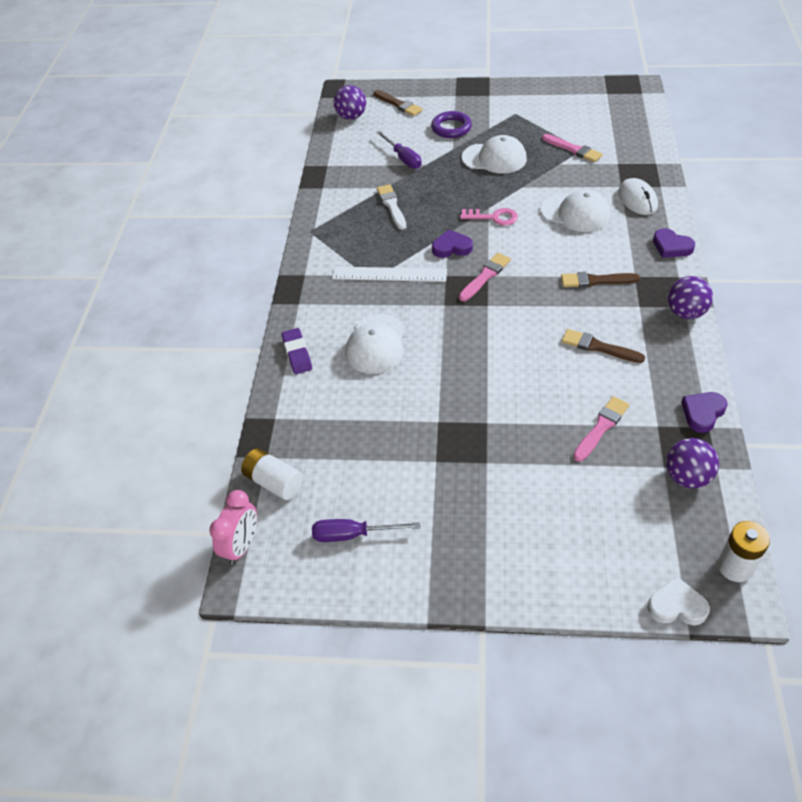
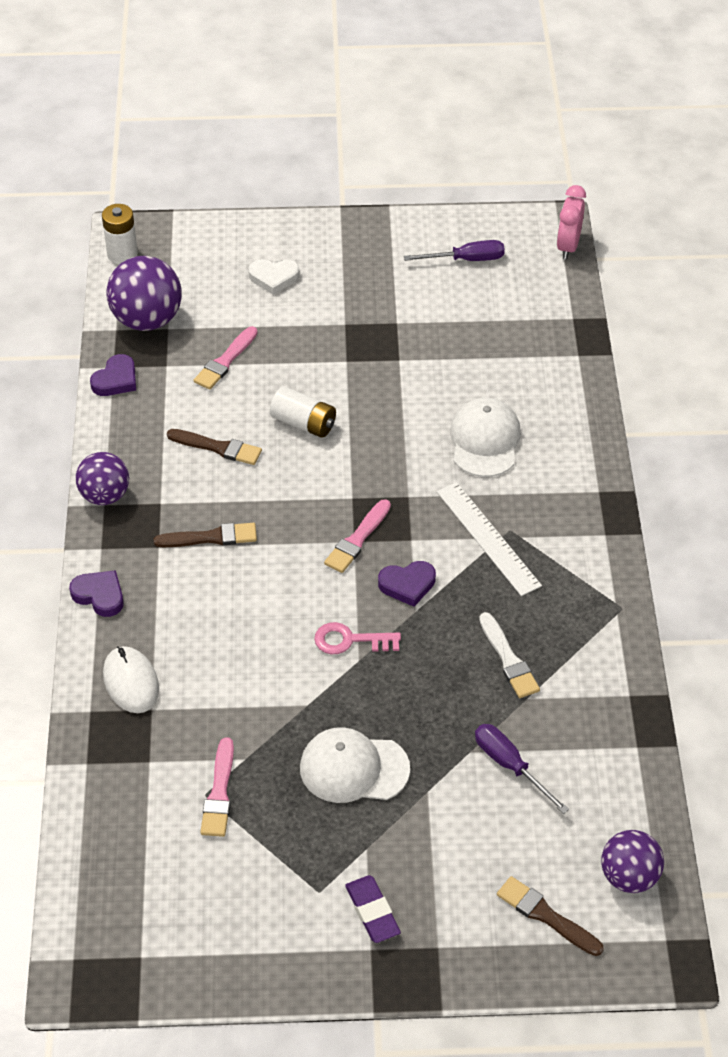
camera: 170 degrees right, 0 degrees up
(274, 482) = (556, 297): white battery -> white battery (303, 423)
(297, 353) = (577, 426): purple eraser -> purple eraser (372, 912)
(389, 274) = (488, 538): white ruler -> white ruler turned 60 degrees clockwise
(451, 128) = (435, 847): purple ring -> none
(573, 149) = (219, 793): pink brush -> pink brush turned 120 degrees counterclockwise
(575, 213) = (227, 652): white cap -> none
(676, 605) = (179, 226): white heart -> white heart (274, 278)
(687, 477) = (147, 320): purple ball -> purple ball, size x1.51

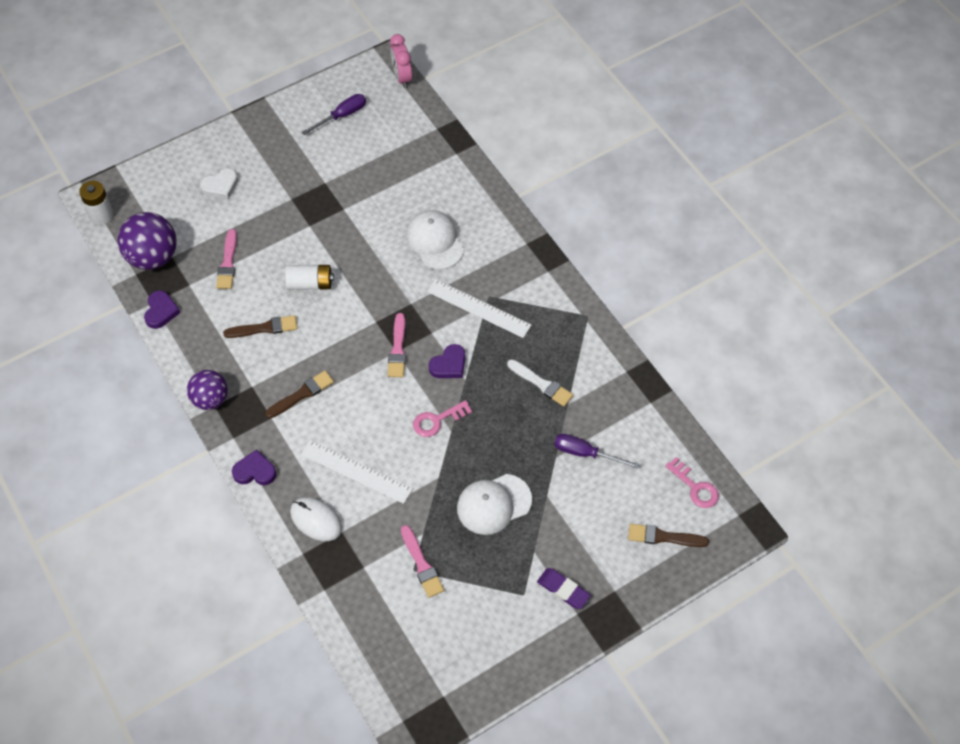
camera: 30 degrees left, 10 degrees up
(214, 651) = (356, 471): none -> white ruler
(629, 876) = (695, 487): purple ball -> pink key

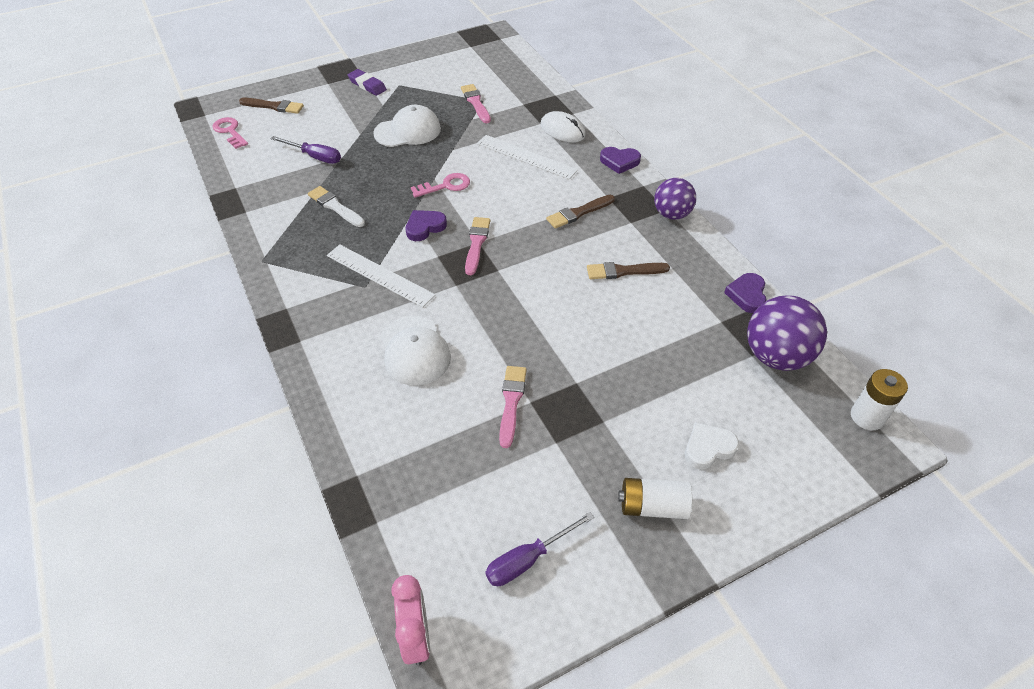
camera: 175 degrees left, 10 degrees down
(228, 263) = (678, 343): pink brush -> pink brush (511, 402)
(310, 284) = (573, 312): white battery -> white battery (652, 506)

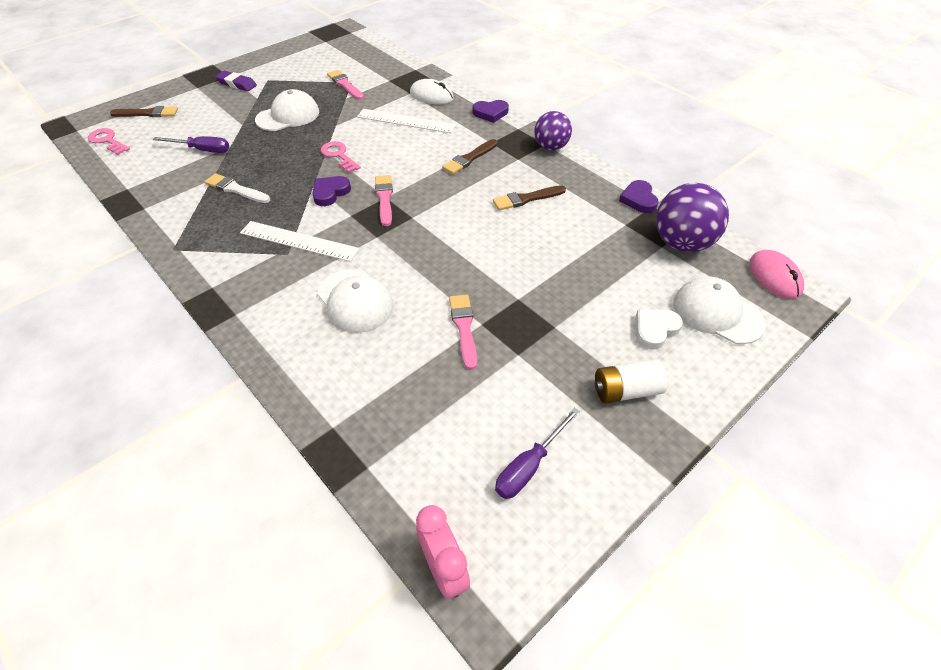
camera: 15 degrees left, 0 degrees up
(445, 186) = (339, 155): pink key -> pink key turned 90 degrees counterclockwise
(784, 444) = (717, 313): none -> white cap
(867, 417) = (774, 277): white battery -> pink mouse

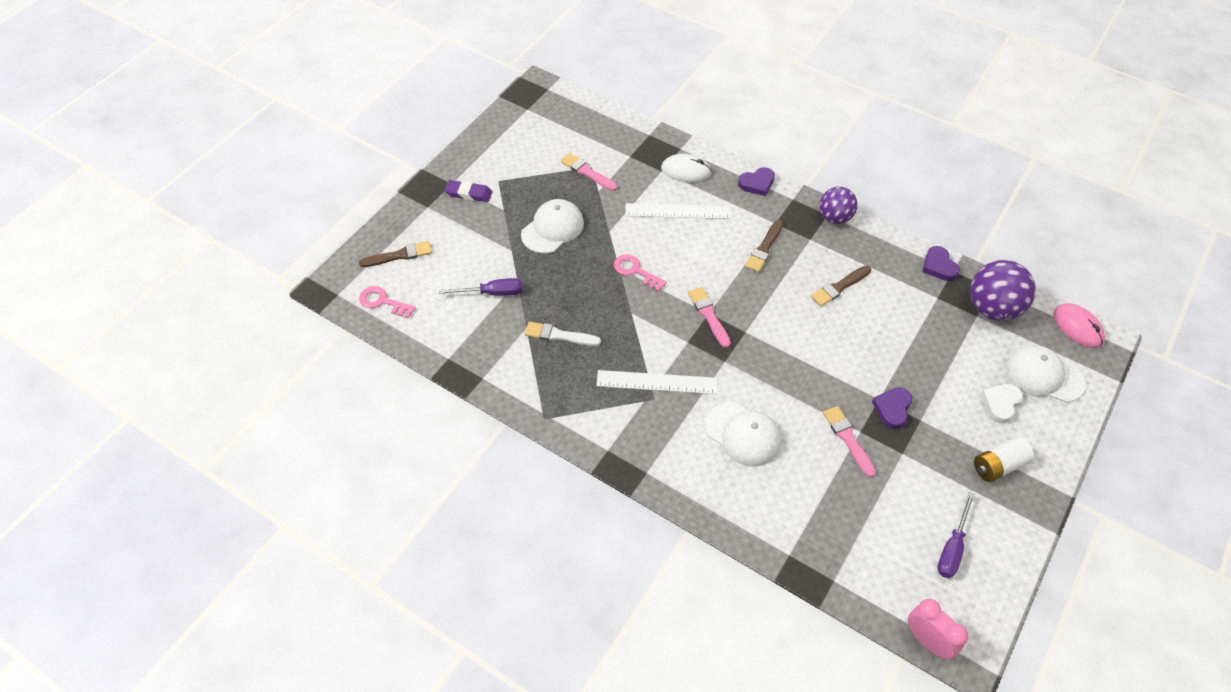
camera: 15 degrees left, 5 degrees up
(330, 193) = (653, 319): purple heart -> purple heart (892, 409)

